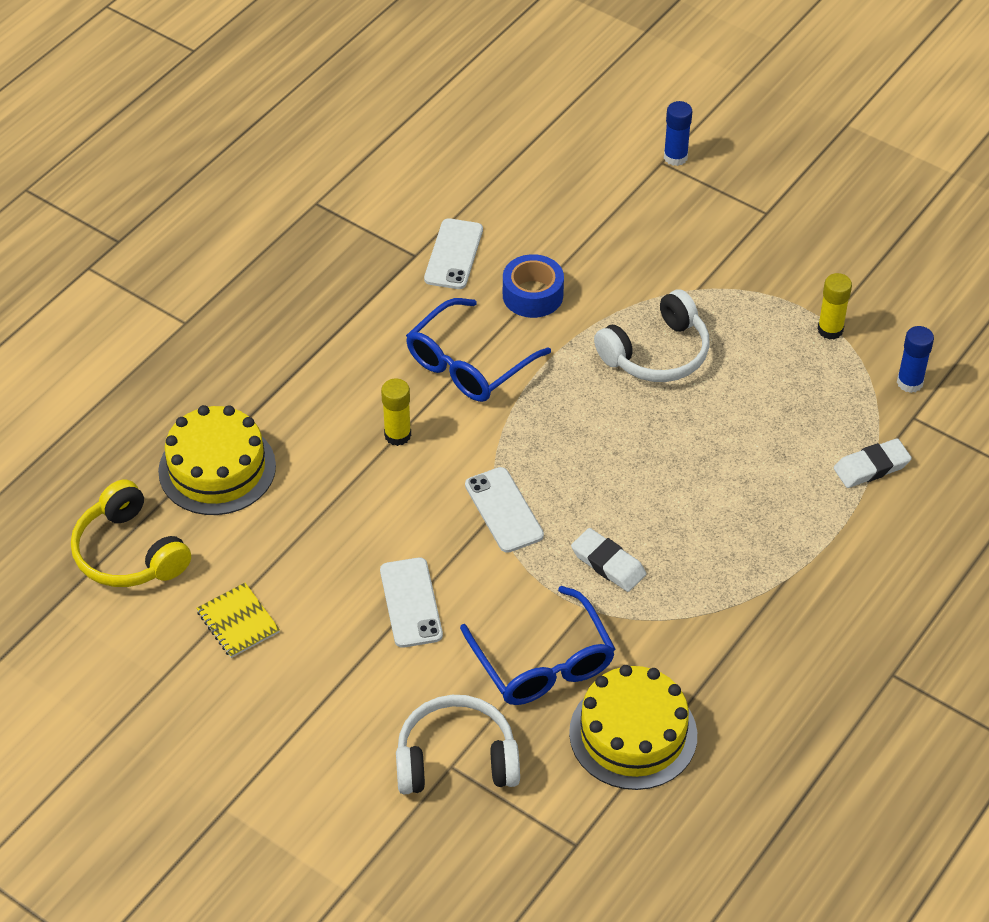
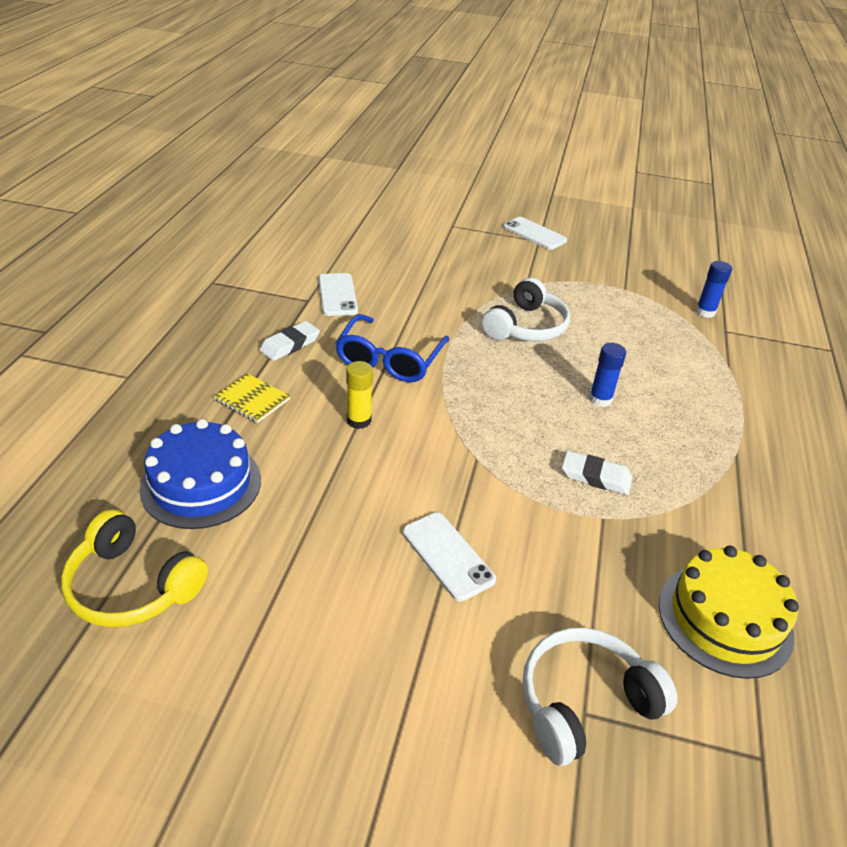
camera: 25 degrees left, 10 degrees down
(217, 468) = (201, 484): yellow cake -> blue cake
(238, 622) = (281, 625): yellow notebook -> yellow notebook (252, 400)
(504, 510) = (483, 456): white phone -> white phone (534, 234)
(532, 295) = (412, 308): blue tape -> none
(543, 663) = (601, 576): blue glasses -> none
(675, 157) = (459, 222): blue glue stick -> blue glue stick (600, 399)
(830, 330) = (630, 293): yellow glue stick -> none
(871, 467) = (727, 365): white eraser -> white eraser (290, 344)

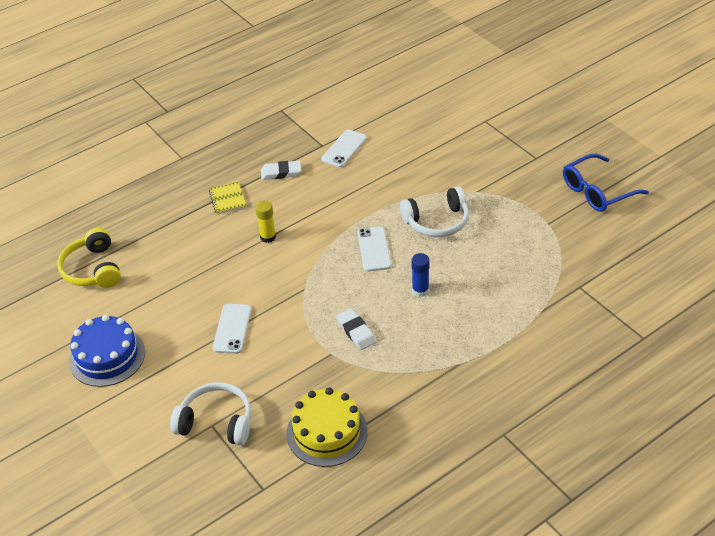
camera: 45 degrees right, 5 degrees up
(201, 484) = (161, 235): blue cake -> blue cake (107, 356)
(389, 360) = (325, 207): blue glasses -> blue glasses (597, 191)
(534, 234) = (540, 151): white phone -> white phone (374, 249)
(705, 312) = (585, 266): blue glue stick -> none

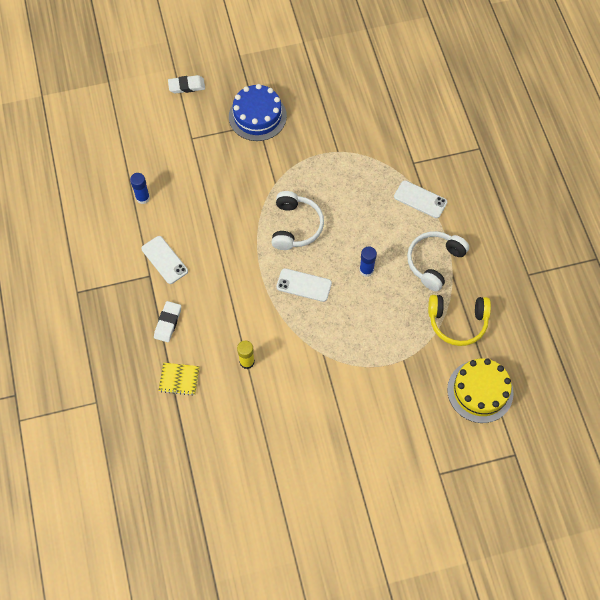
camera: 70 degrees left, 20 degrees up
(93, 269) = (212, 525): yellow headphones -> yellow headphones (457, 322)
(107, 356) = (328, 538): blue cake -> blue cake (257, 116)
(216, 422) = (437, 469): white headphones -> white headphones (434, 262)
(232, 329) = (343, 426): white phone -> white phone (420, 199)
(356, 331) = (388, 333): white eraser -> white eraser (186, 86)
(399, 114) = (143, 198): none -> blue glue stick
(597, 191) = (320, 102): blue glasses -> none

